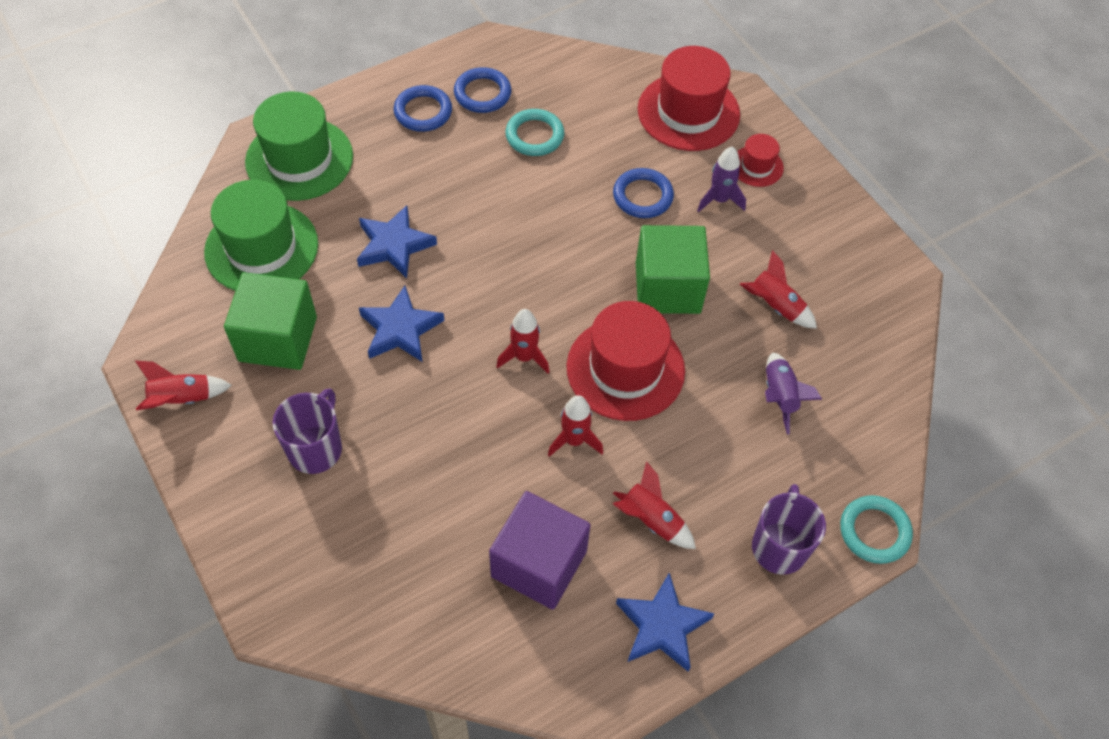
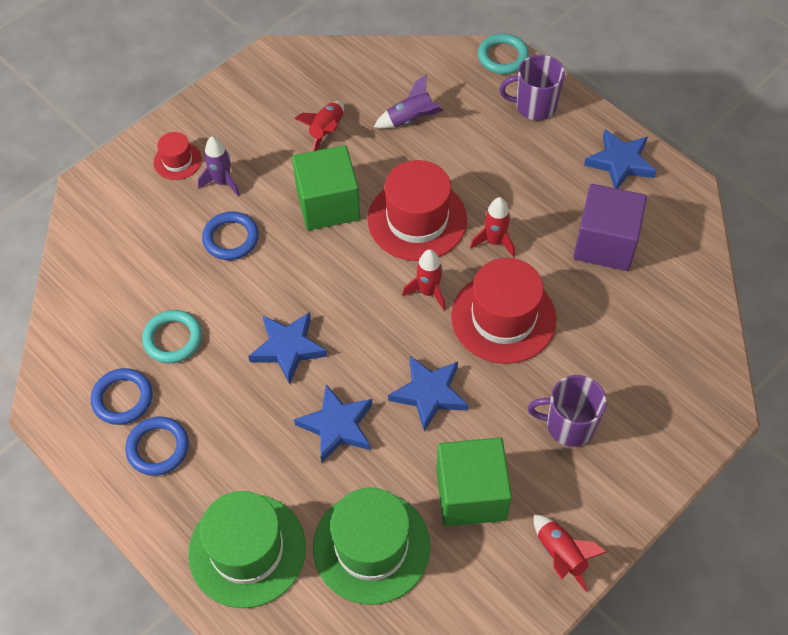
camera: 100 degrees left, 0 degrees up
(495, 222) = (288, 348): none -> blue star
(651, 520) = (543, 181): red rocket -> none
(688, 112) = (119, 220): red hat -> red hat (503, 317)

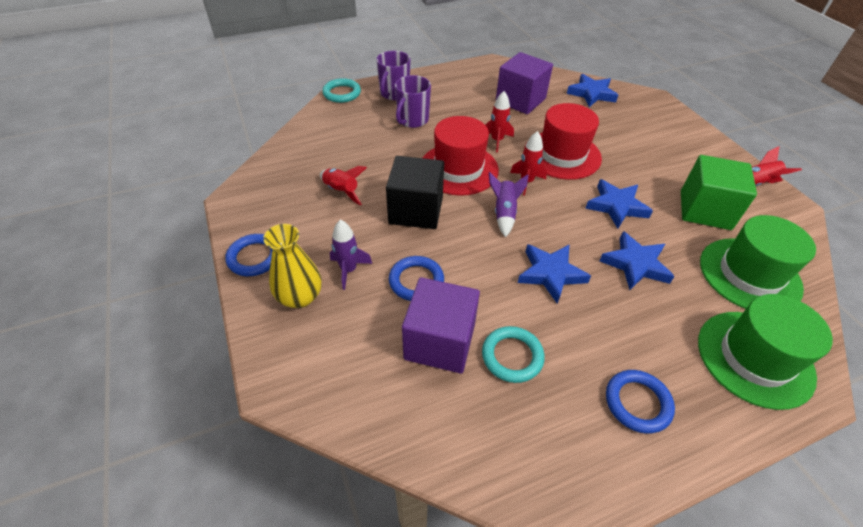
camera: 70 degrees left, 10 degrees down
(122, 398) = (571, 421): blue ring -> blue ring (254, 257)
(168, 279) = (439, 341): none -> purple cube
(177, 161) = (300, 297): red hat -> yellow vase
(328, 204) = (416, 210): green cube -> black cube
(410, 119) = (363, 146): purple rocket -> purple rocket (504, 213)
(568, 425) = (655, 153): purple mug -> purple mug (412, 120)
(620, 162) = (462, 78): blue star -> blue star (591, 94)

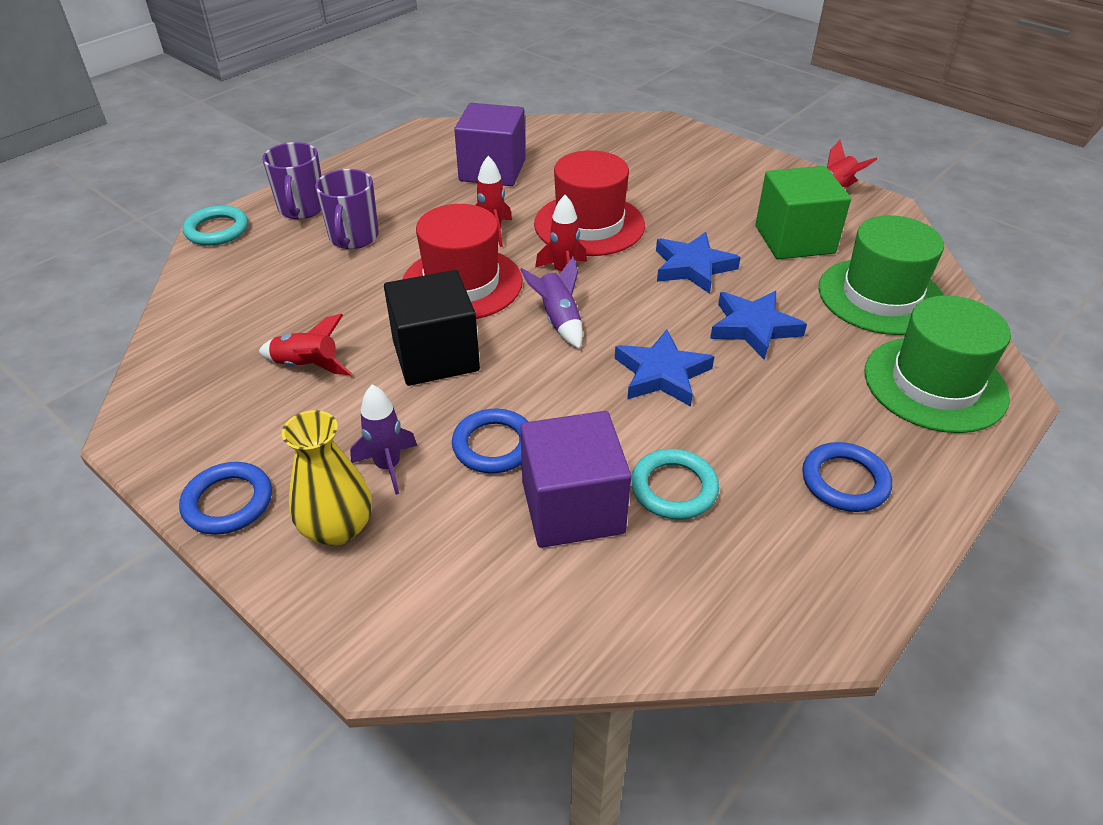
camera: 25 degrees left, 5 degrees down
(591, 94) = (581, 138): blue star -> none

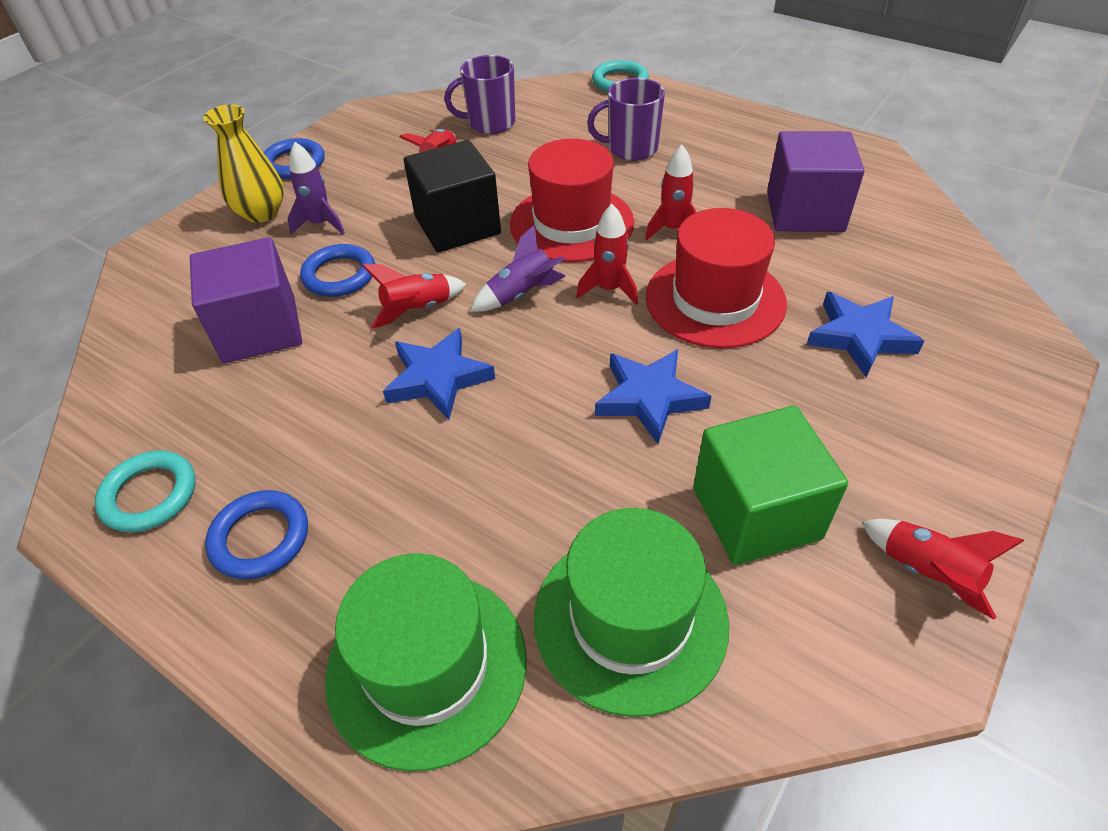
camera: 85 degrees right, 5 degrees up
(302, 209) = (670, 113): purple mug -> purple mug (490, 123)
(565, 386) = (418, 309): none -> red rocket
(673, 488) = (272, 394): turquoise ring -> turquoise ring (149, 495)
(754, 327) = (530, 460): blue star -> blue star (860, 337)

